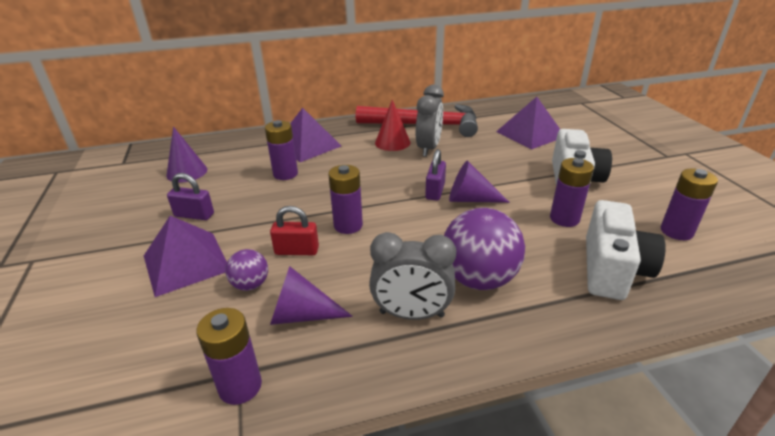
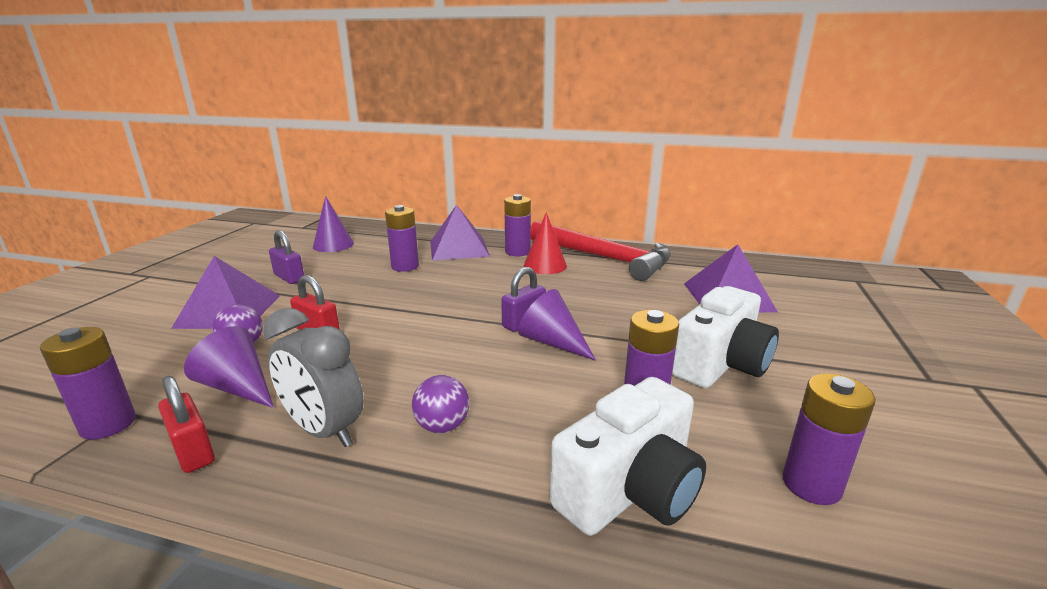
camera: 30 degrees right, 10 degrees down
(342, 369) = (193, 451): none -> red padlock
(348, 225) = (392, 326): purple battery -> purple battery (517, 252)
(428, 148) = (576, 280): grey clock -> none
(478, 279) = (442, 426): purple ball -> purple ball, size x0.51

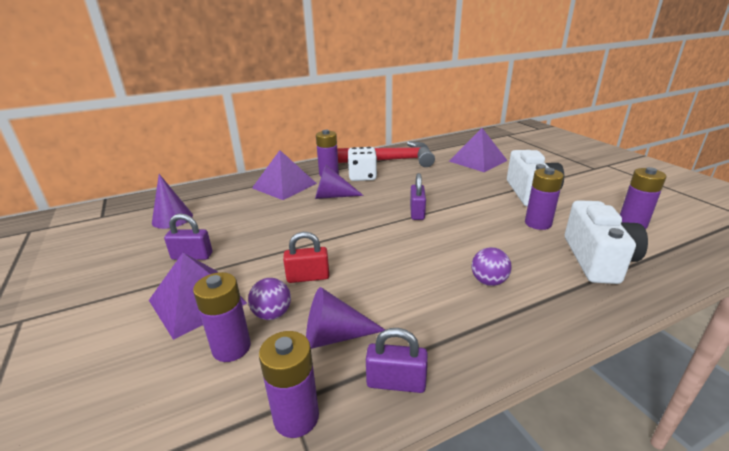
camera: 40 degrees left, 5 degrees up
(193, 451) = (396, 382): red padlock -> purple padlock
(324, 430) = (441, 320): grey clock -> none
(405, 266) = (272, 211): purple battery -> purple battery (231, 348)
(545, 265) = (362, 177): red cone -> white dice
(552, 342) = (451, 216): purple cone -> purple cone (332, 196)

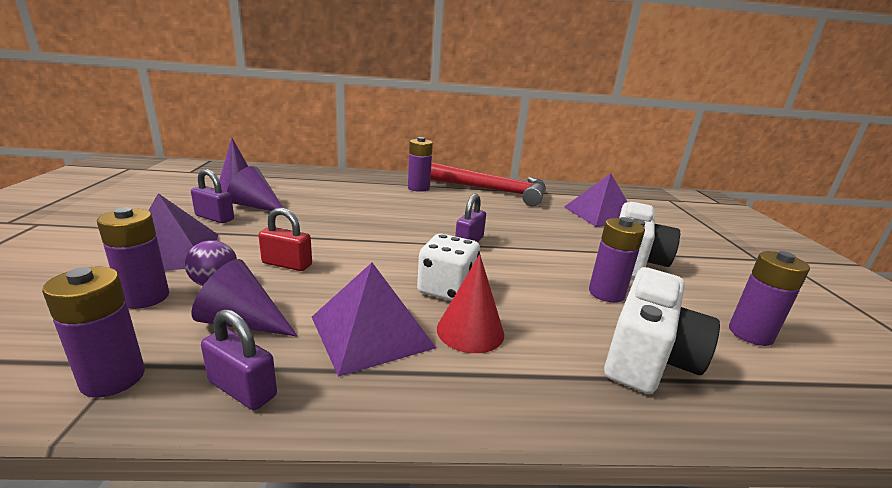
camera: 20 degrees right, 5 degrees down
(284, 185) = (364, 186): purple pyramid -> purple pyramid (371, 331)
(332, 196) = (399, 206): purple cone -> purple cone (257, 206)
(362, 177) = (450, 198): white dice -> white dice (446, 289)
(488, 281) = (470, 331): purple ball -> red cone

